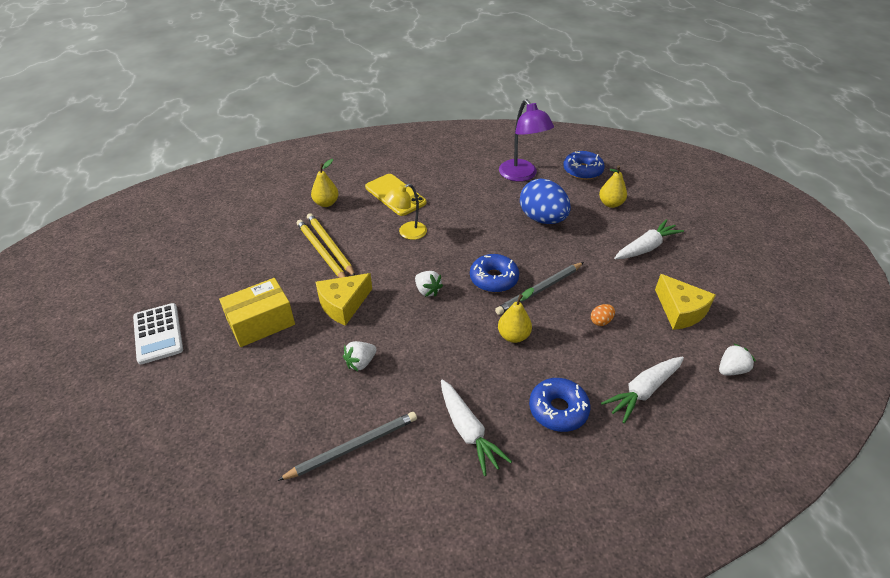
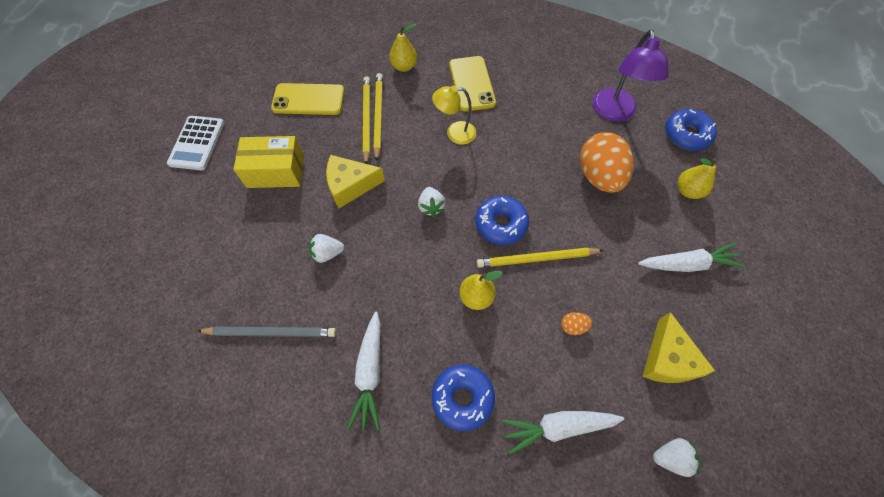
camera: 30 degrees right, 20 degrees up
(252, 257) = (308, 99): none -> yellow phone
(540, 290) = (537, 259): grey pencil -> yellow pencil
(542, 219) = (598, 176): blue egg -> orange egg

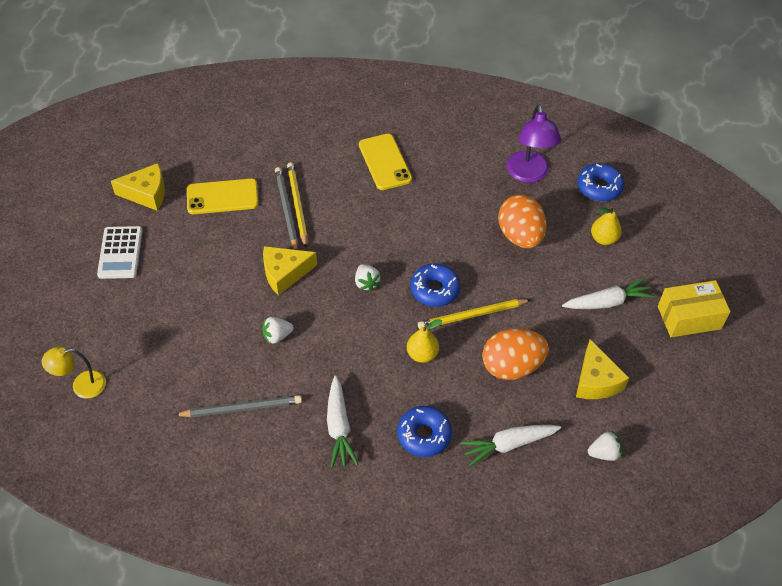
camera: 10 degrees left, 10 degrees down
(238, 88) = (146, 193): none -> yellow cheese
(275, 171) = (208, 269): yellow box -> yellow box (689, 317)
(366, 120) = (286, 210): yellow pencil -> grey pencil
(404, 67) = (313, 152): yellow pear -> none
(454, 133) = (376, 212): yellow lamp -> yellow lamp (81, 386)
(573, 326) = (512, 366): orange egg -> orange egg, size x2.49

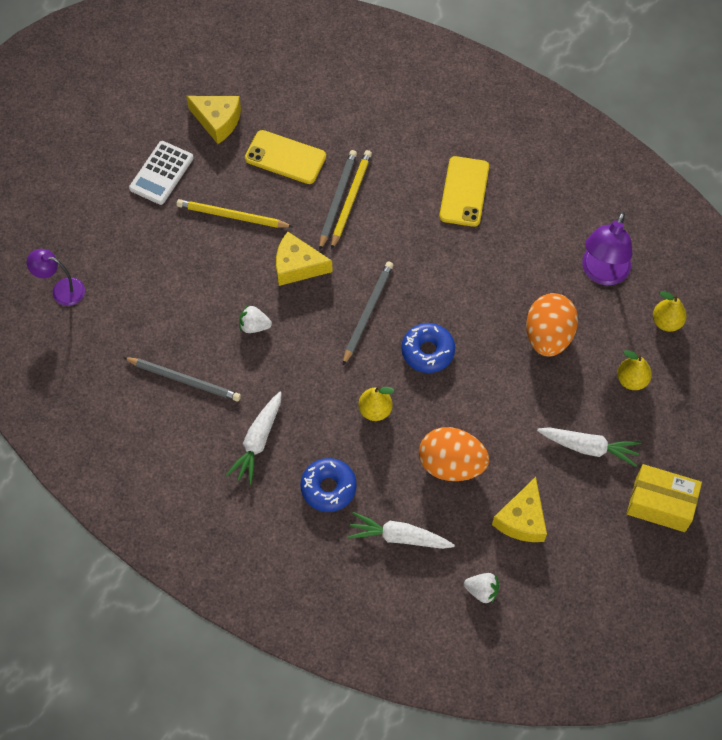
camera: 30 degrees right, 10 degrees up
(81, 386) = (61, 290): yellow lamp -> purple lamp
(366, 283) = (367, 313): white strawberry -> grey pencil
(472, 315) = (447, 395): yellow pencil -> yellow pencil (232, 216)
(599, 187) = (666, 322): blue donut -> yellow pear

